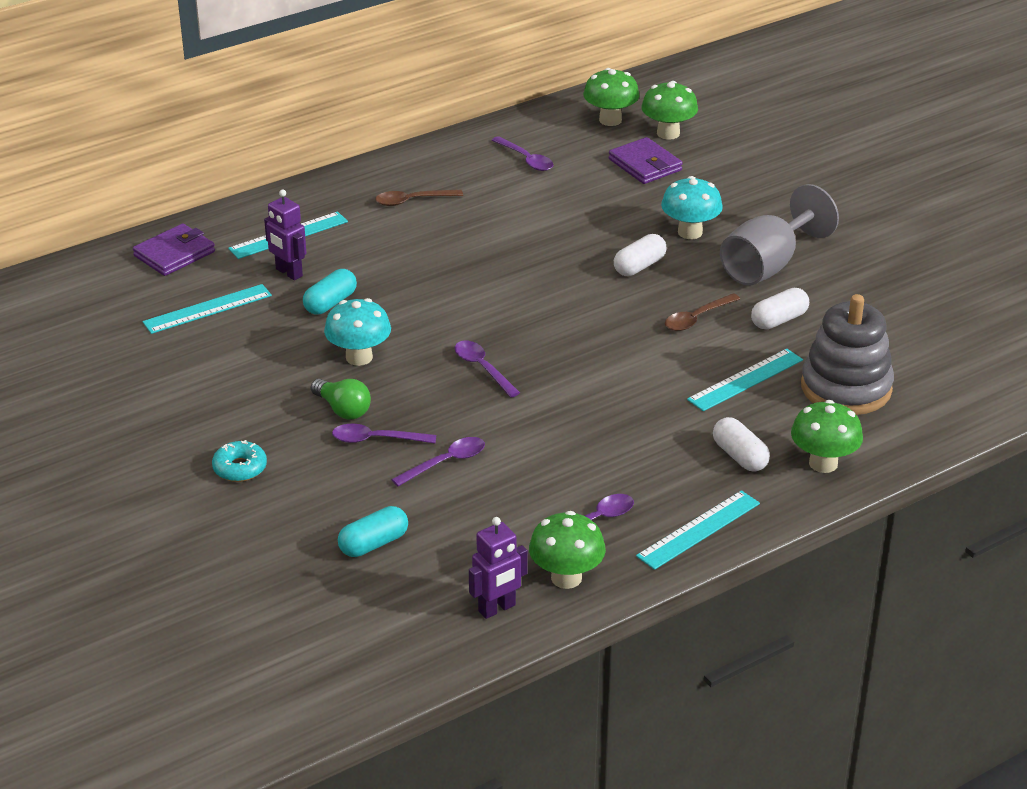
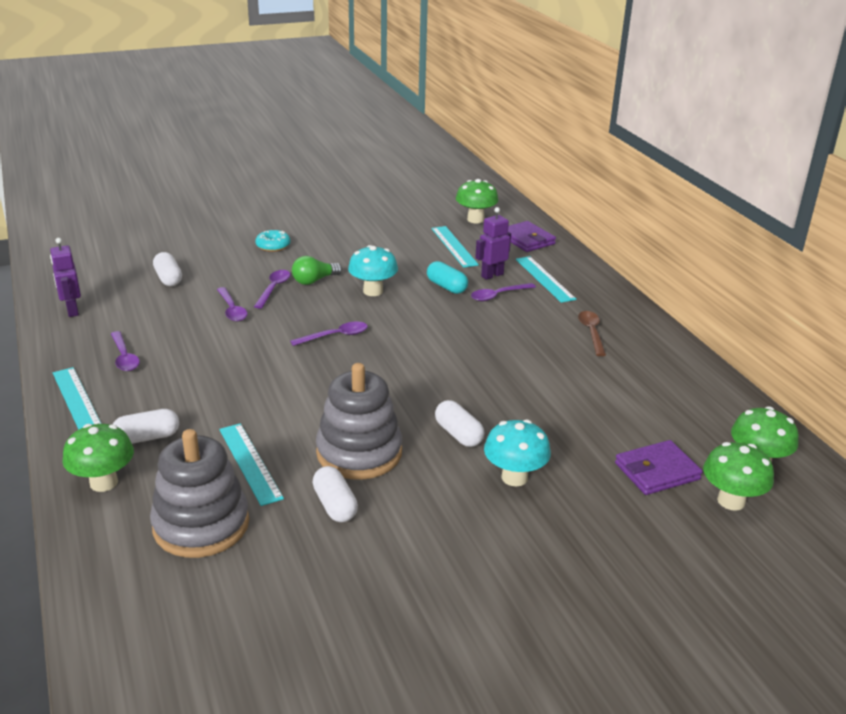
camera: 100 degrees right, 5 degrees down
(373, 544) = (168, 278): turquoise capsule -> white capsule
(526, 159) = (666, 398): purple spoon -> purple spoon (498, 295)
(566, 578) = (77, 338): green mushroom -> green mushroom (475, 219)
(697, 318) = (359, 453): brown spoon -> grey stacking toy
(767, 265) = (437, 519): grey goblet -> none

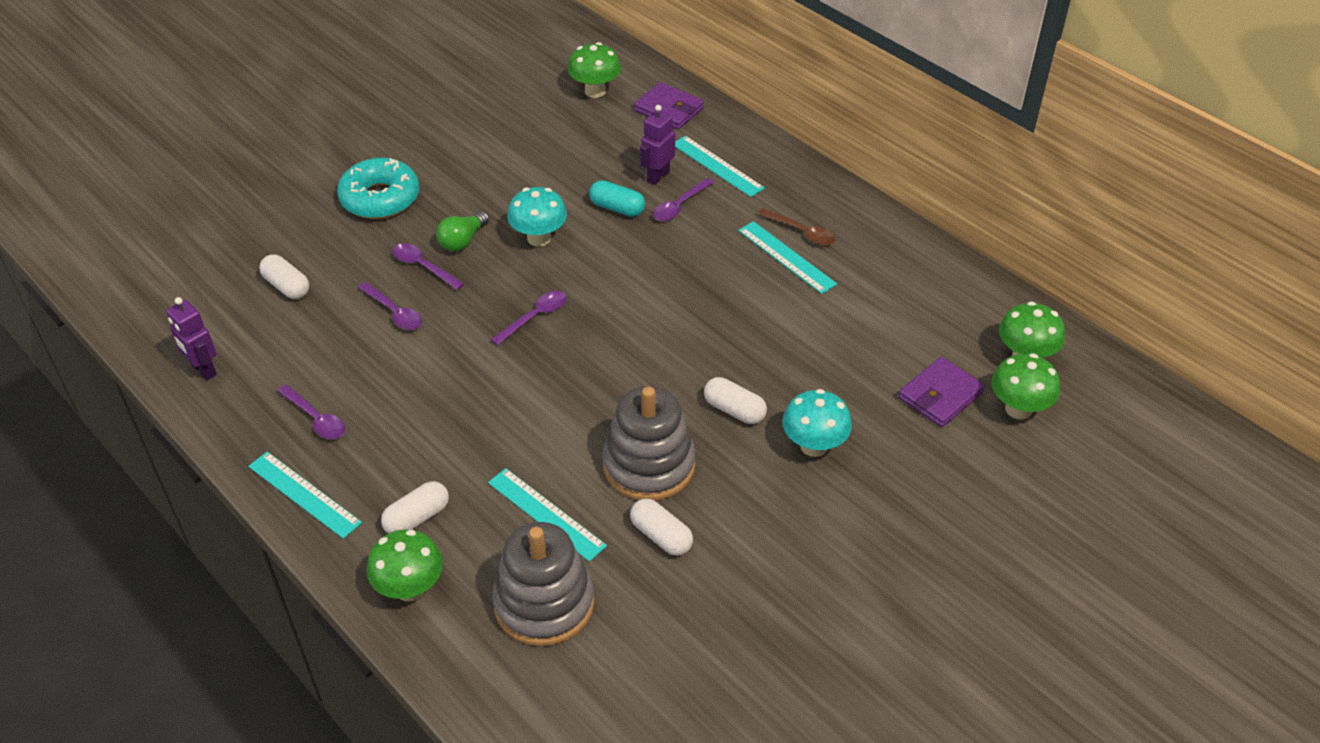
camera: 20 degrees left, 15 degrees up
(273, 246) = (380, 198): turquoise donut -> turquoise donut, size x1.84
(273, 289) = (423, 267): purple spoon -> purple spoon turned 45 degrees counterclockwise
(454, 246) = (592, 142): turquoise ruler -> turquoise ruler (786, 257)
(591, 332) = (801, 232): brown spoon -> brown spoon turned 150 degrees clockwise

